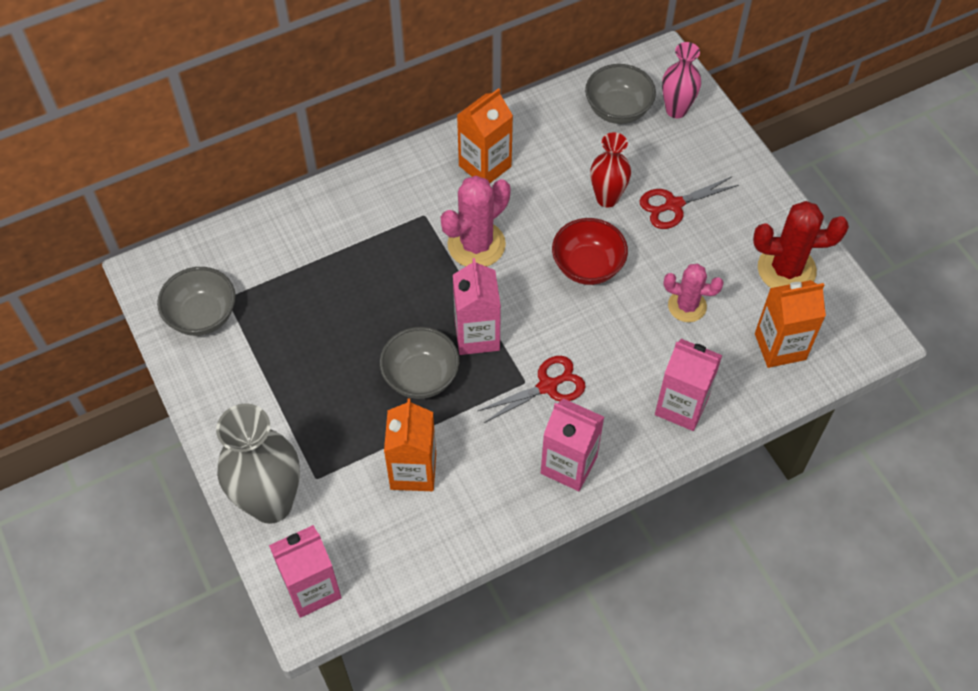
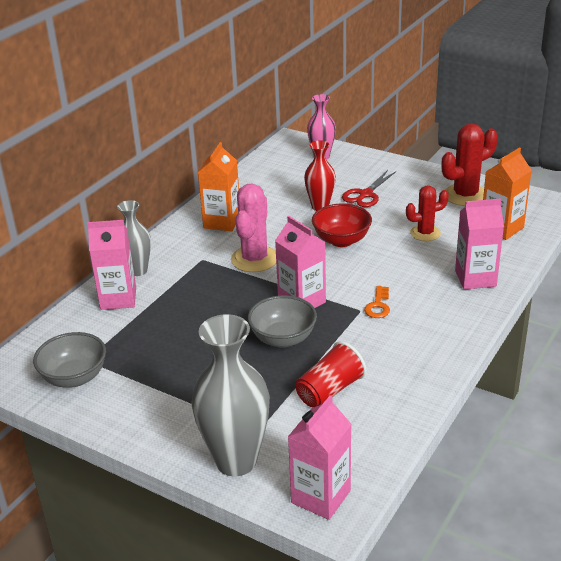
camera: 30 degrees left, 25 degrees down
(351, 196) = (138, 270): none -> grey vase
(413, 471) = (330, 390): orange carton -> red cup
(547, 386) = (378, 306): red scissors -> orange key
(569, 465) = (436, 338): pink carton -> pink carton (118, 298)
(618, 110) = (285, 168): grey bowl -> none
(687, 306) = (425, 233): pink cactus -> red cactus

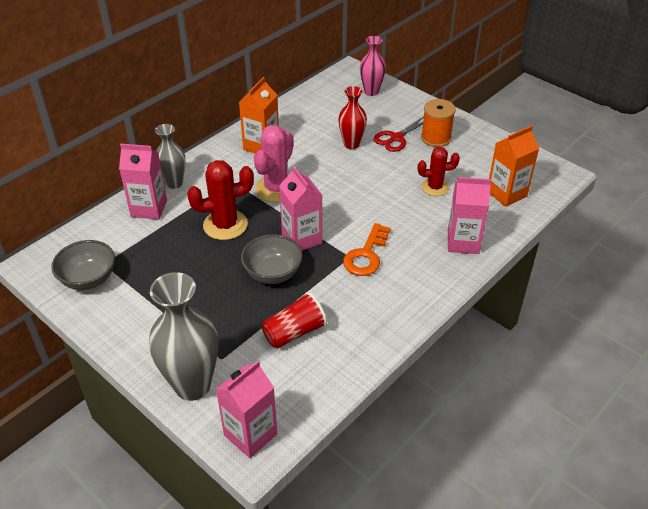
camera: 10 degrees right, 10 degrees up
(341, 240) = (358, 182): red bowl -> none
(378, 306) = (366, 255): orange key -> orange key, size x1.60
(407, 189) = (436, 138): none -> orange spool
(465, 195) = (486, 153): red cactus -> red cactus (225, 225)

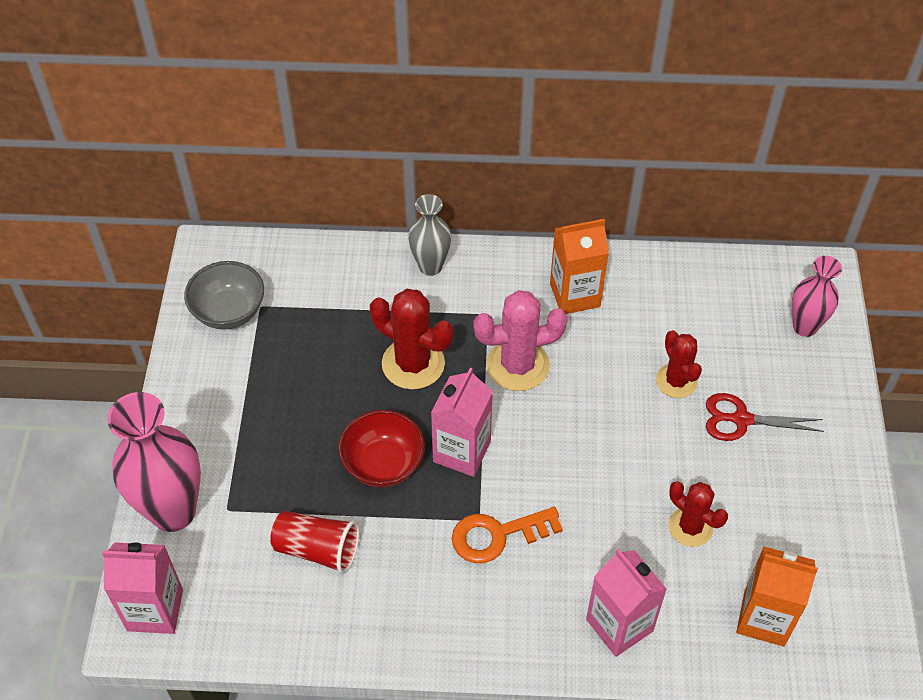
camera: 50 degrees right, 10 degrees up
(149, 208) = (371, 277): pink carton -> none
(192, 385) = (173, 511): grey vase -> pink vase
(272, 273) = (383, 464): grey bowl -> red bowl
(351, 144) = (676, 381): red vase -> red cactus
(436, 138) = (790, 463): orange spool -> none

